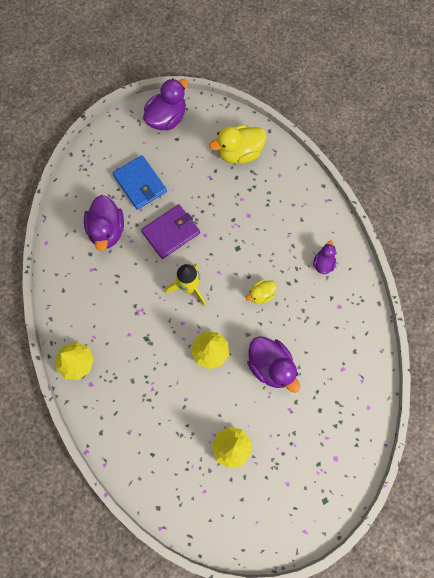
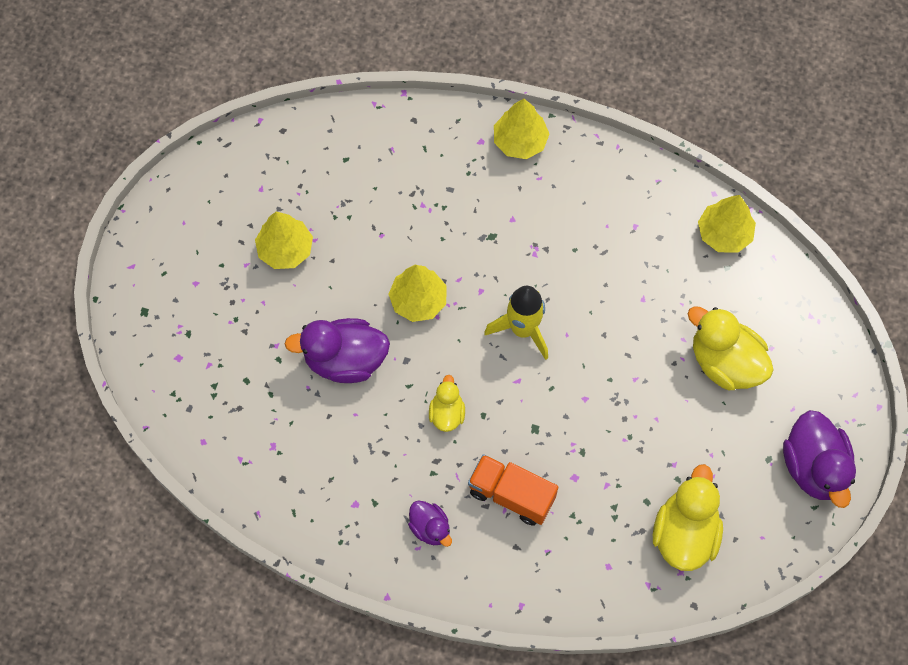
camera: 125 degrees right, 5 degrees down
(67, 224) = (724, 233): none -> yellow tree
(107, 230) = (680, 277): purple duck -> none
(140, 184) = (725, 362): blue wallet -> yellow duck
(171, 232) = (620, 356): purple wallet -> none
(278, 237) = (511, 495): none -> orange truck

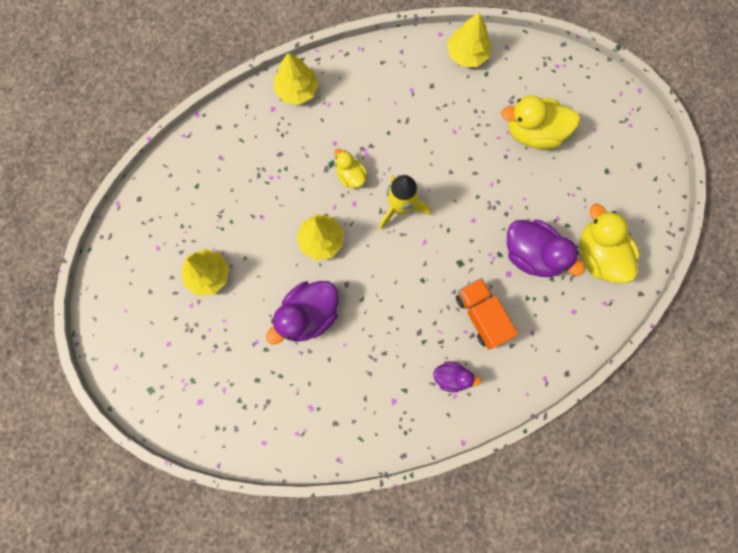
camera: 40 degrees left, 10 degrees up
(447, 413) = (400, 297): yellow duck -> yellow duck (350, 176)
(511, 495) = (481, 316): orange truck -> orange truck turned 75 degrees clockwise
(814, 467) = (635, 155): purple duck -> purple duck (532, 254)

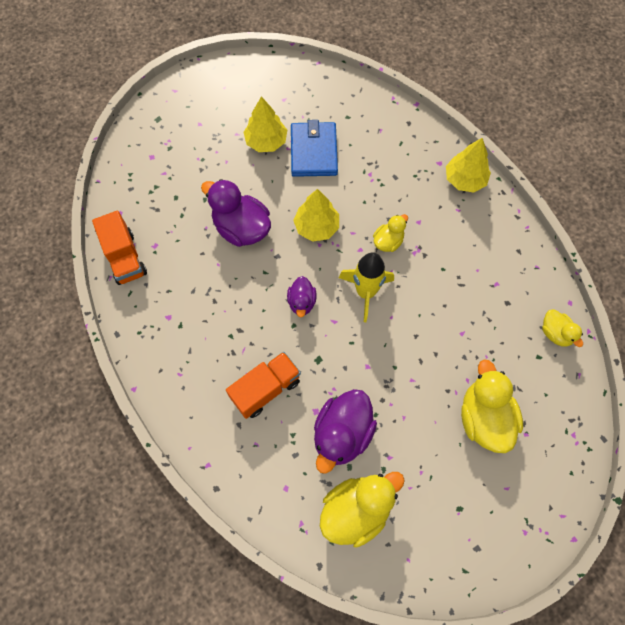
camera: 80 degrees right, 10 degrees down
(232, 228) = (314, 151): none -> blue wallet
(319, 441) = (125, 257): none -> orange truck
(451, 377) = (198, 368): purple duck -> purple duck (302, 302)
(467, 54) = (555, 333): yellow tree -> yellow duck

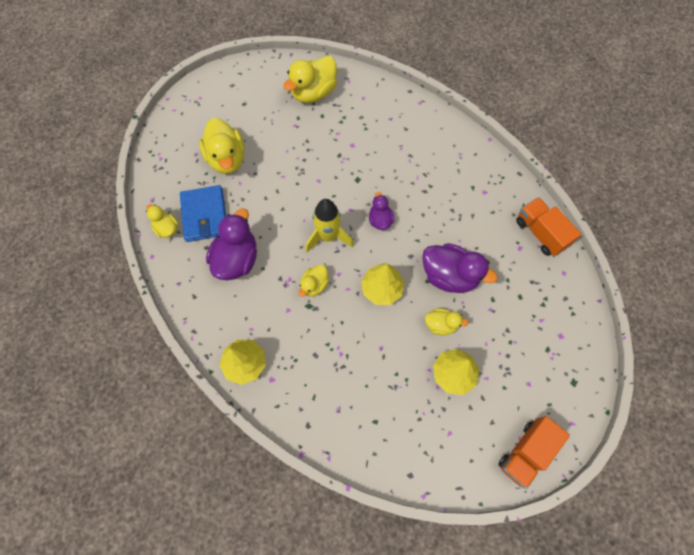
camera: 170 degrees right, 0 degrees up
(265, 184) = (441, 325): none -> yellow duck
(265, 389) = (392, 153): orange truck -> orange truck (526, 453)
(314, 151) = (402, 370): blue wallet -> blue wallet (204, 215)
(342, 434) = (330, 134): purple duck -> purple duck (237, 259)

